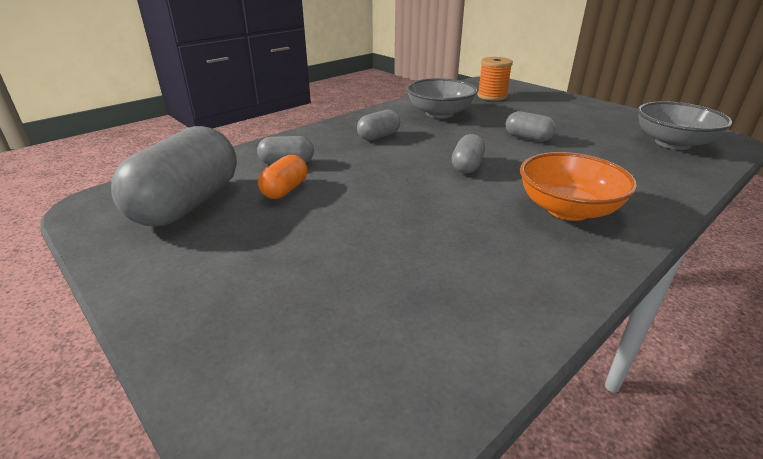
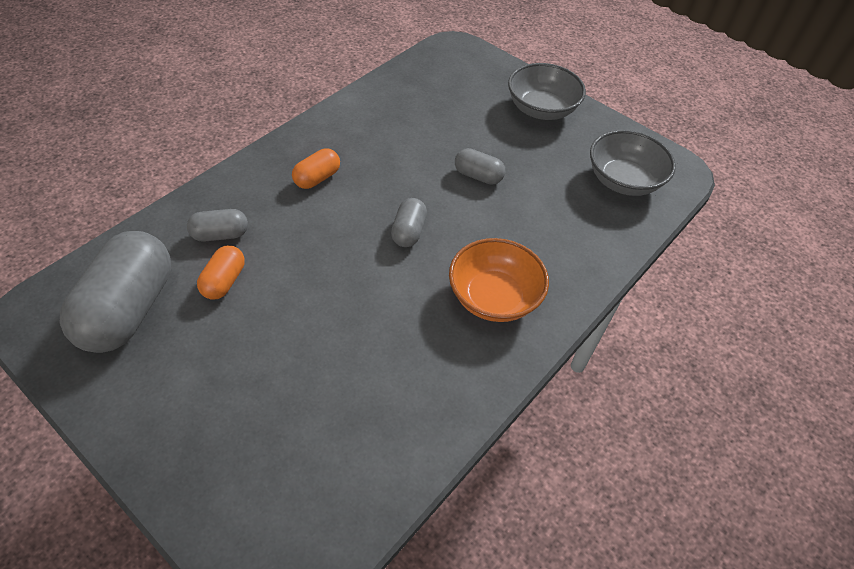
camera: 10 degrees left, 20 degrees up
(379, 136) = (317, 178): grey capsule -> orange capsule
(439, 113) = (387, 126): grey bowl -> grey bowl (541, 109)
(492, 96) = (451, 84): orange spool -> none

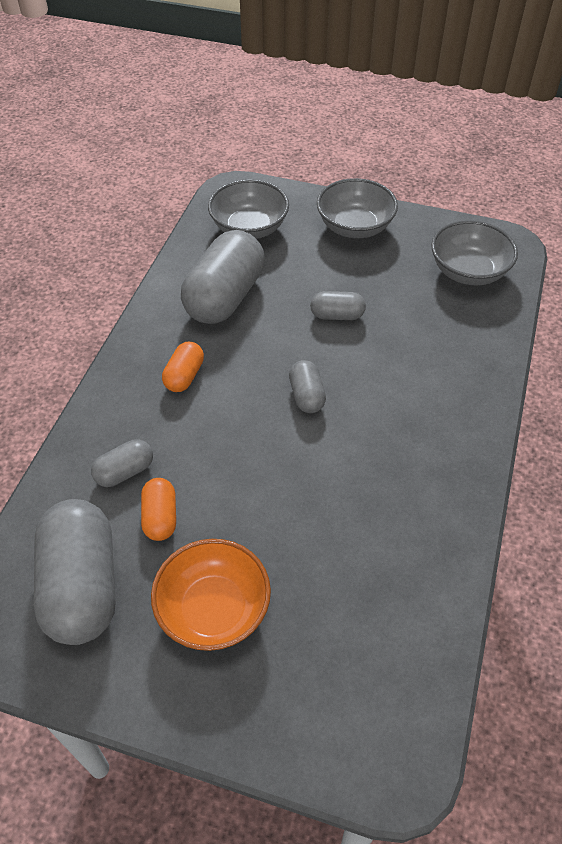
camera: 20 degrees left, 0 degrees up
(391, 128) = (225, 297): none -> grey capsule
(448, 81) = (249, 228): none -> grey bowl
(494, 297) = (422, 428): orange bowl -> orange bowl (213, 609)

